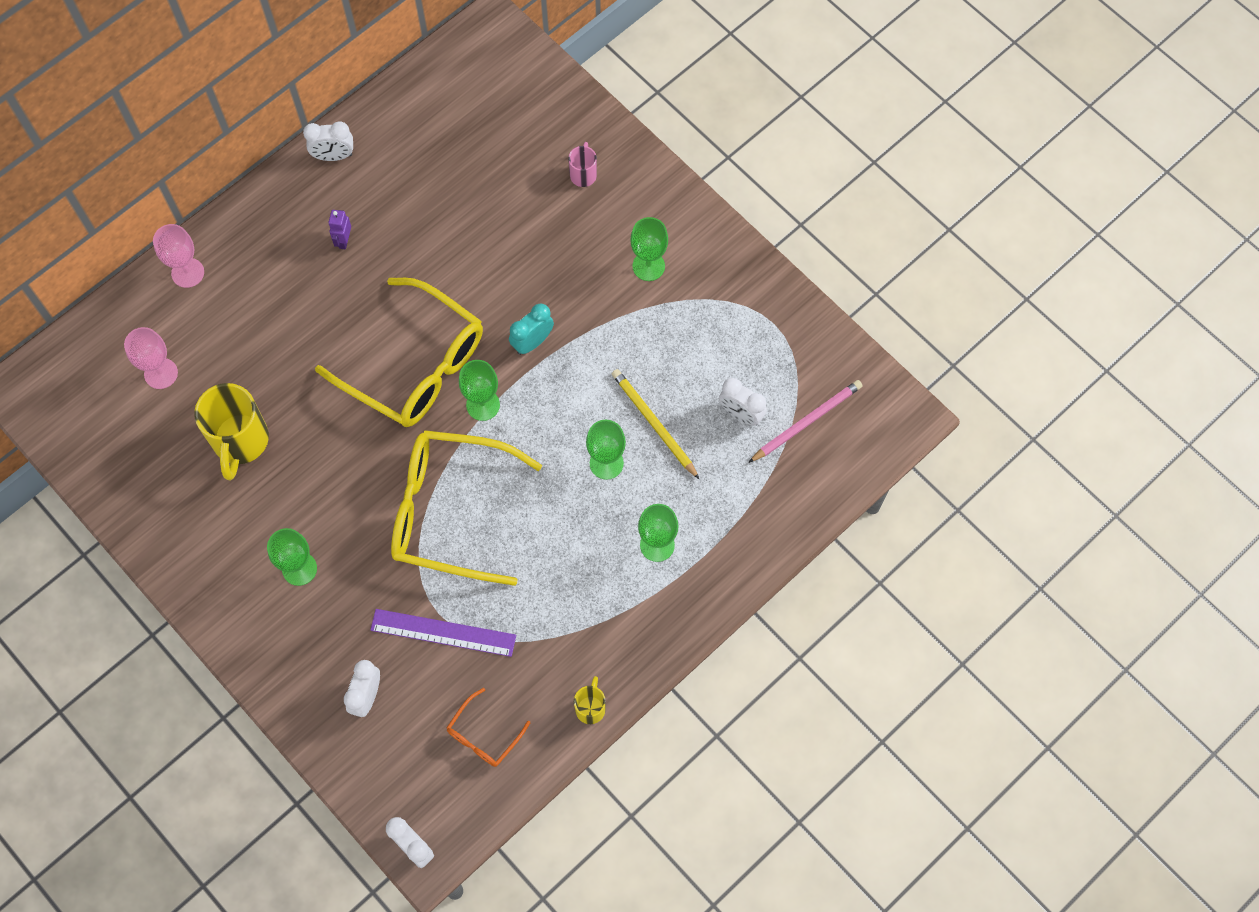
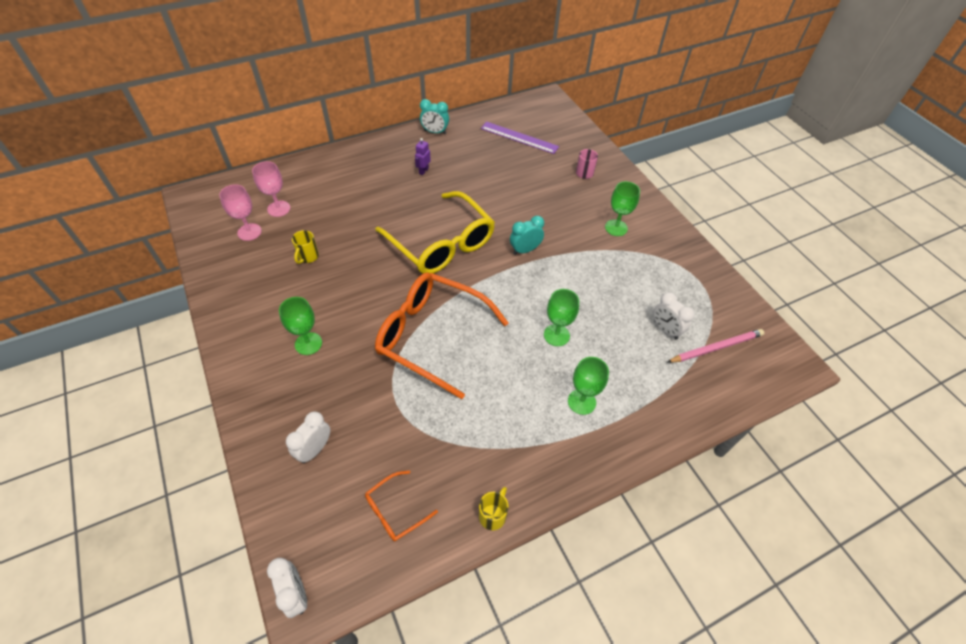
camera: 15 degrees right, 15 degrees down
(187, 273) = (322, 164): pink goblet -> pink goblet (249, 232)
(240, 441) = (308, 257): yellow mug -> yellow mug, size x0.50
(334, 156) = (435, 132): white clock -> turquoise clock
(443, 632) = (394, 418): purple ruler -> purple ruler (519, 137)
(450, 511) = (431, 336): yellow glasses -> orange glasses
(483, 405) = (479, 277): green goblet -> none
(653, 423) = (598, 319): yellow pencil -> none

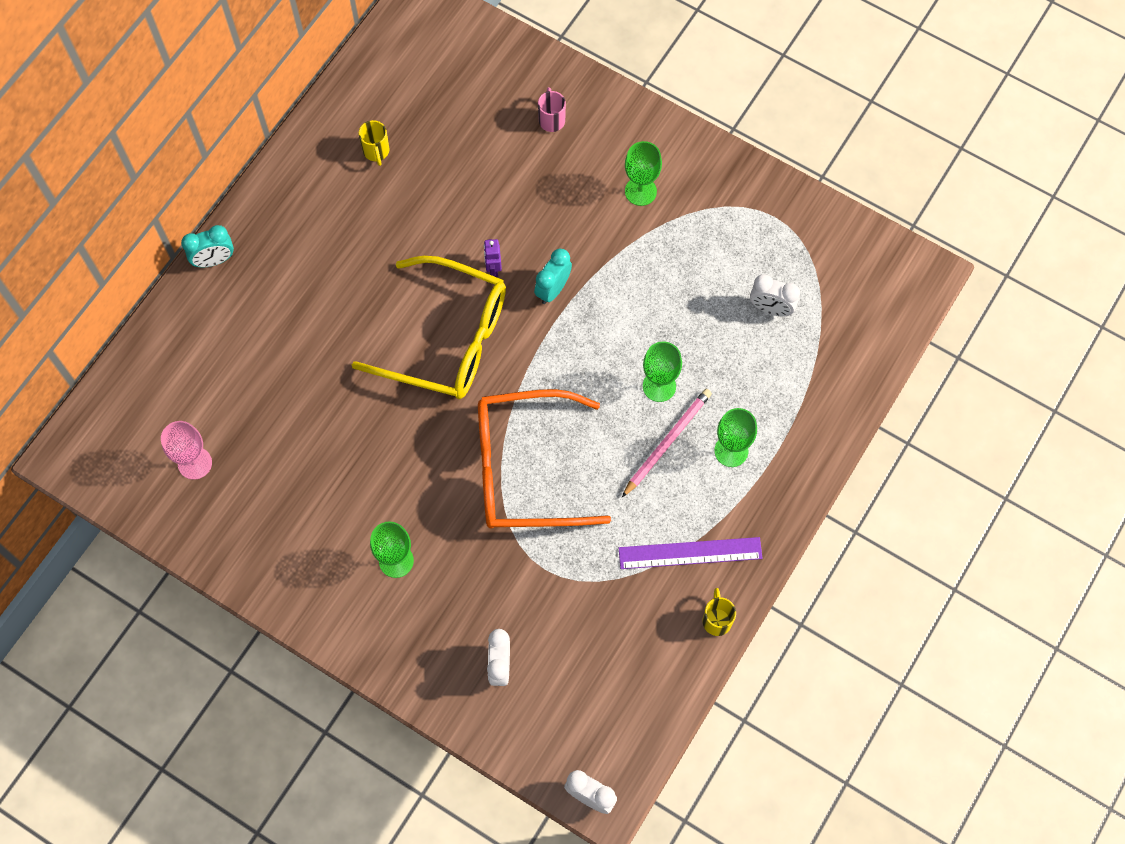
camera: 30 degrees left, 15 degrees up
(278, 208) = (200, 407): pink goblet -> none
(308, 257) = (300, 454): yellow mug -> yellow mug (376, 151)
(395, 511) = (623, 673): orange glasses -> none
(423, 171) = (340, 237): purple robot -> purple robot (493, 269)
(435, 132) = (305, 158): turquoise clock -> turquoise clock (214, 260)
(519, 137) = (427, 103): purple ruler -> purple ruler (690, 553)
(716, 347) = (834, 300): pink pencil -> pink pencil (667, 442)

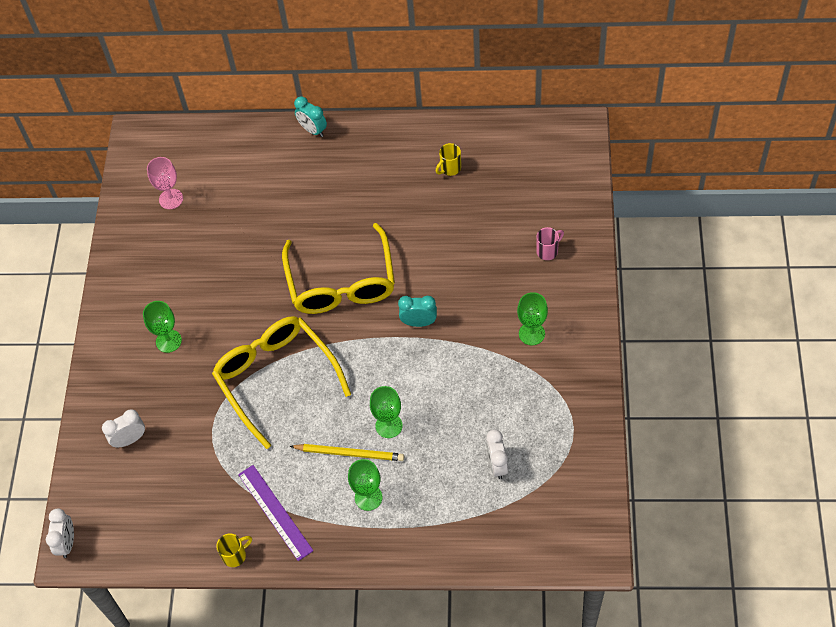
camera: 65 degrees right, 10 degrees down
(493, 269) = (410, 280): purple robot -> none
(524, 469) = (276, 378): orange glasses -> yellow glasses
(667, 442) = (349, 453): pink pencil -> yellow pencil

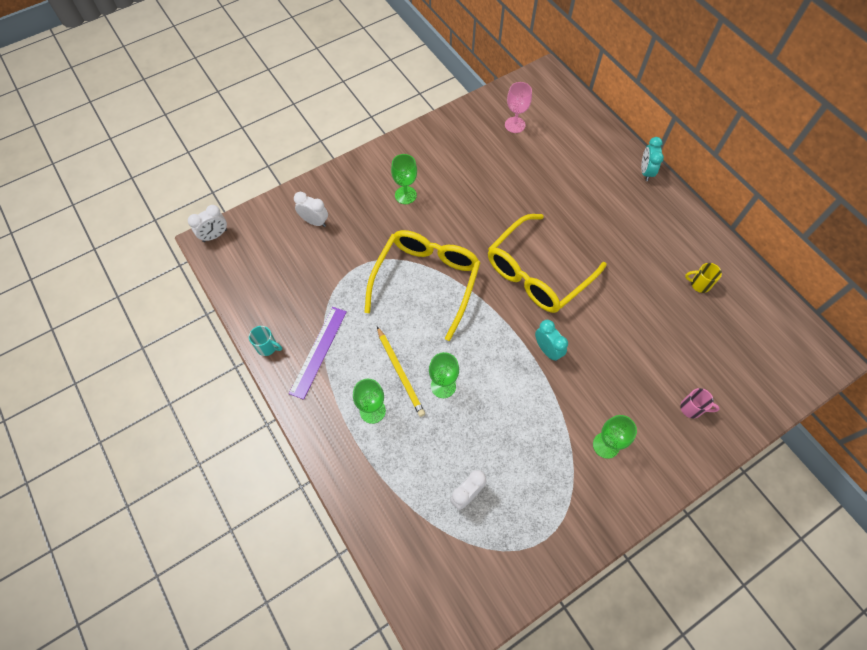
camera: 50 degrees right, 5 degrees up
(235, 555) = (267, 347): yellow mug -> turquoise mug

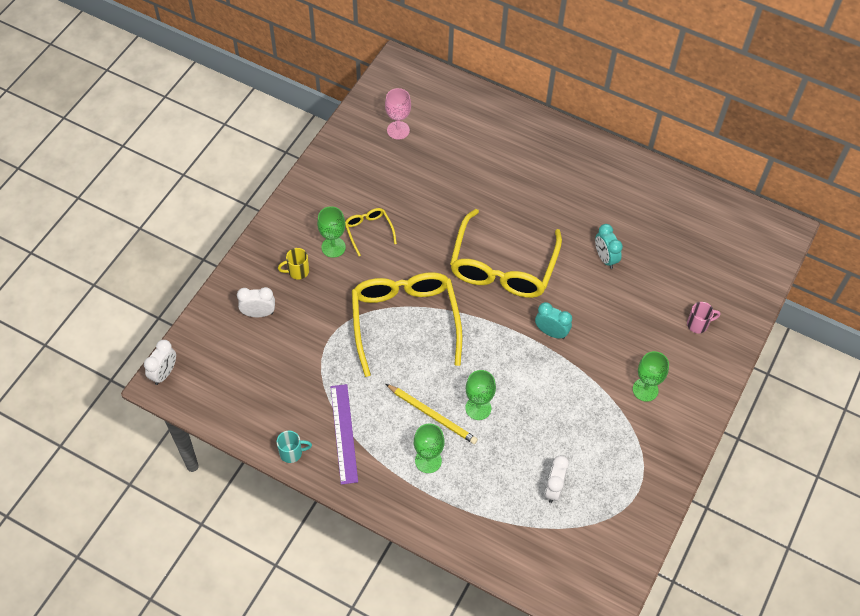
camera: 30 degrees left, 5 degrees down
(442, 194) = (368, 231): none -> yellow glasses
(645, 172) = (547, 126): turquoise clock -> turquoise clock (605, 258)
(699, 284) = (649, 212): yellow mug -> yellow mug (297, 271)

